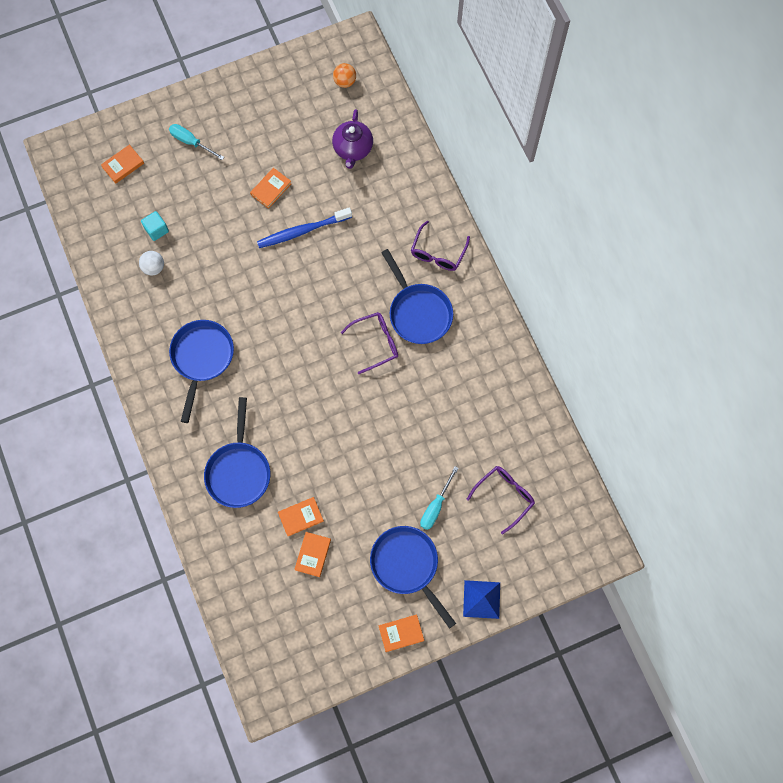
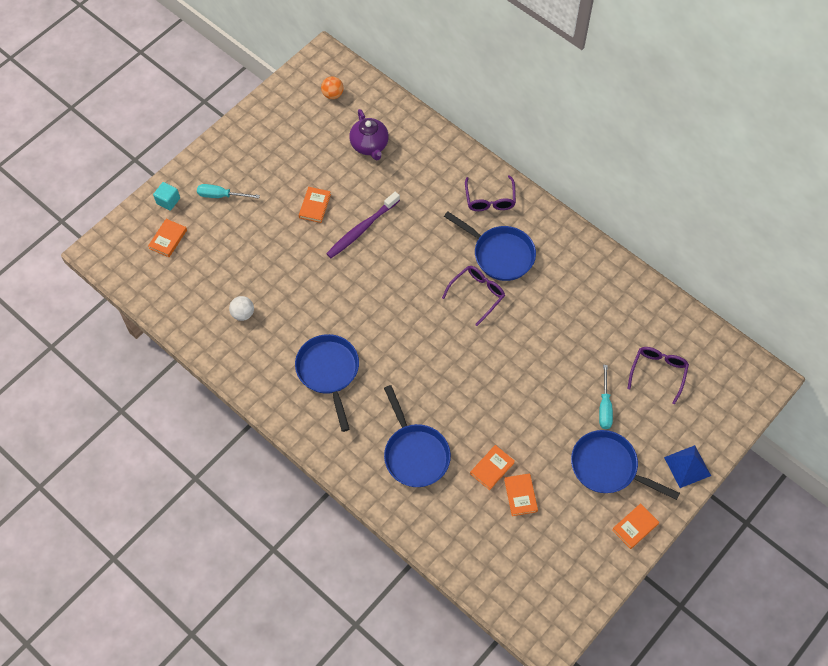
camera: 25 degrees left, 10 degrees down
(156, 230) = (228, 281): turquoise cube -> turquoise cube (168, 201)
(302, 231) = (361, 229): blue toothbrush -> purple toothbrush

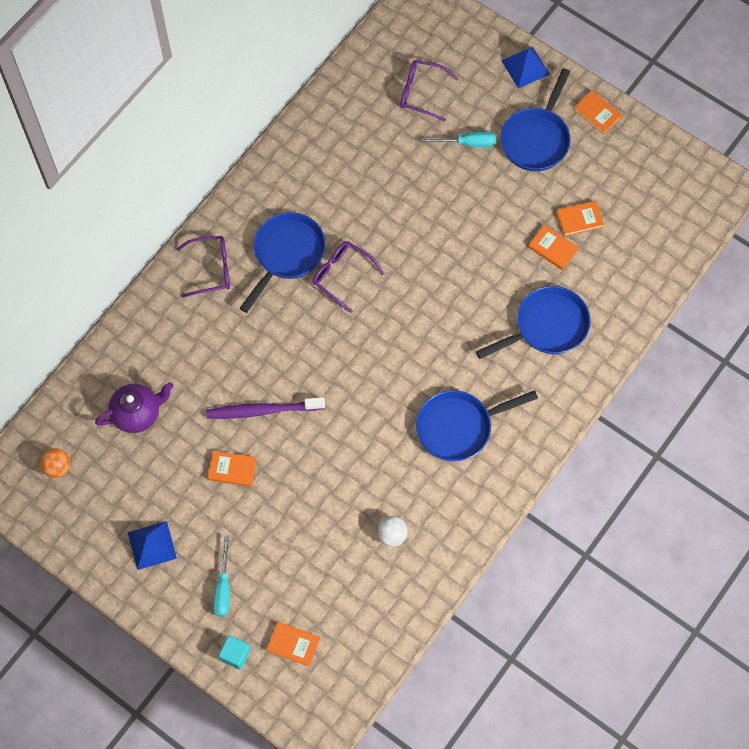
camera: 95 degrees left, 5 degrees up
(262, 151) = (152, 545): none -> blue pyramid
(361, 229) = (262, 410): purple toothbrush -> purple toothbrush turned 135 degrees clockwise

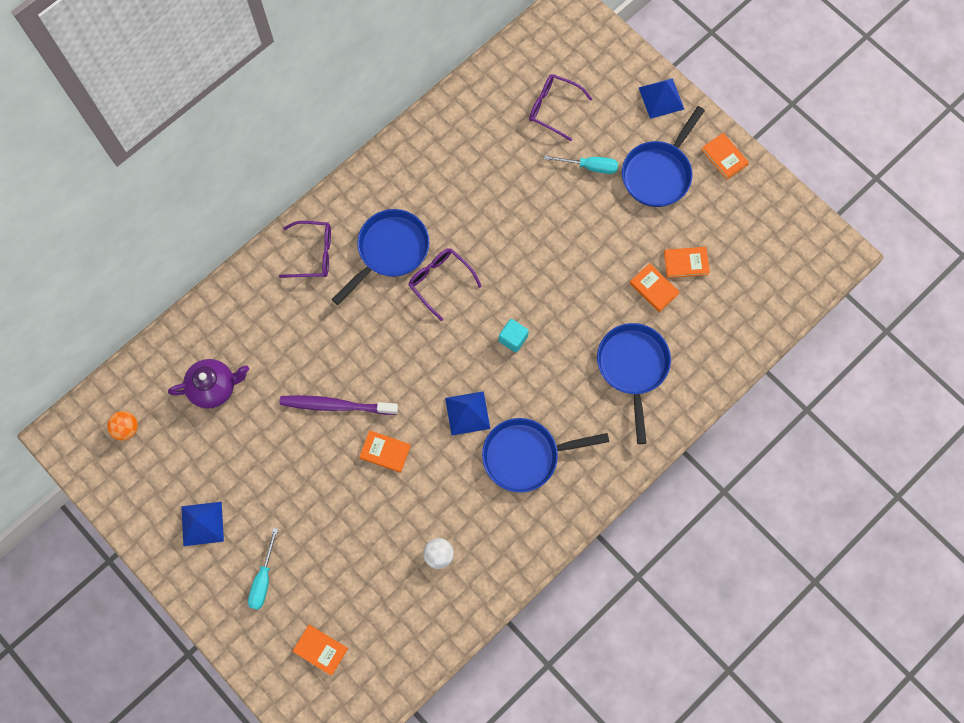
camera: 10 degrees right, 5 degrees up
(232, 469) = (295, 460): orange book -> orange book (385, 452)
(235, 654) = (262, 649): turquoise cube -> turquoise cube (513, 339)
(394, 396) = (467, 413): none -> blue pyramid
(547, 326) = (633, 367): blue pan -> blue pan turned 75 degrees counterclockwise

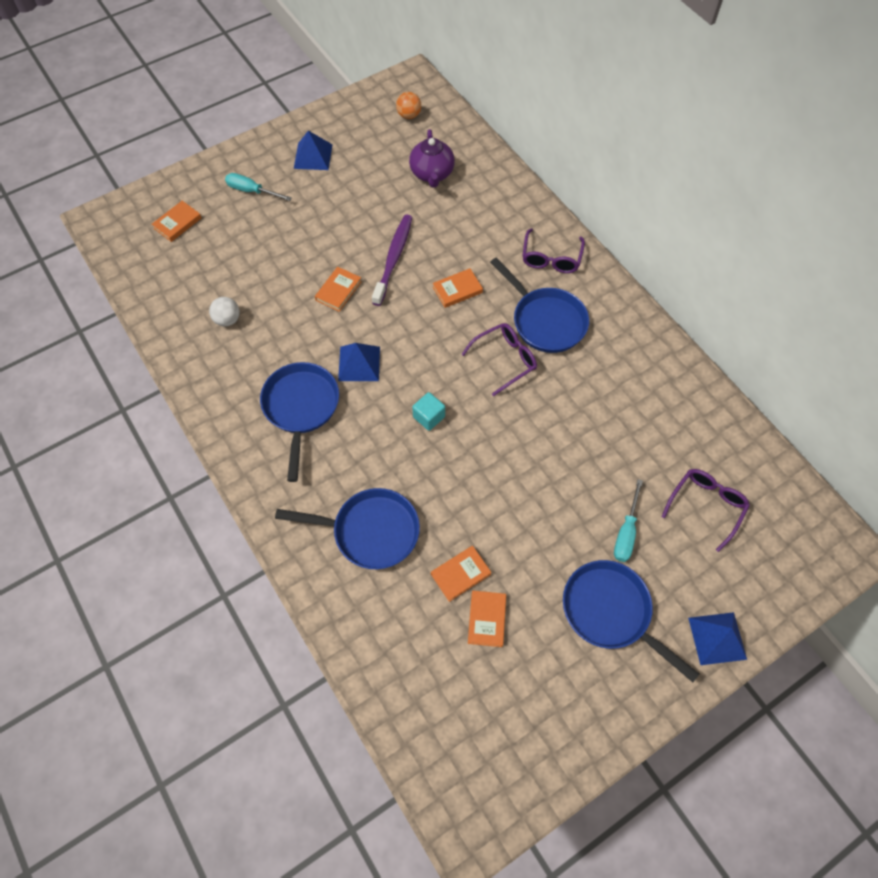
camera: 100 degrees right, 10 degrees down
(724, 157) = (626, 702): orange book -> orange book (457, 290)

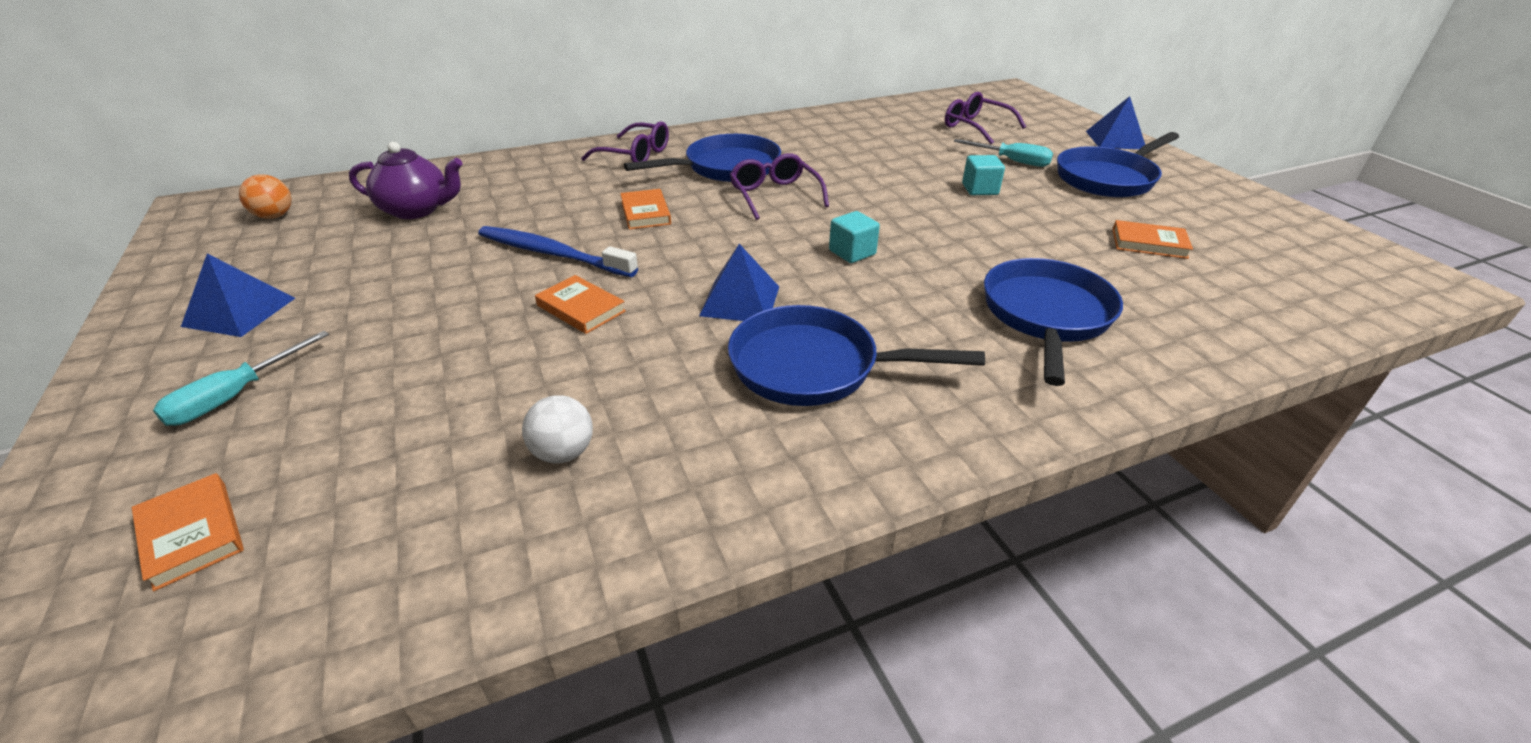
camera: 80 degrees left, 25 degrees down
(393, 258) = (552, 254): purple toothbrush -> blue toothbrush
(460, 574) = (1093, 254): orange book -> none
(555, 502) = (980, 189): none -> turquoise cube

